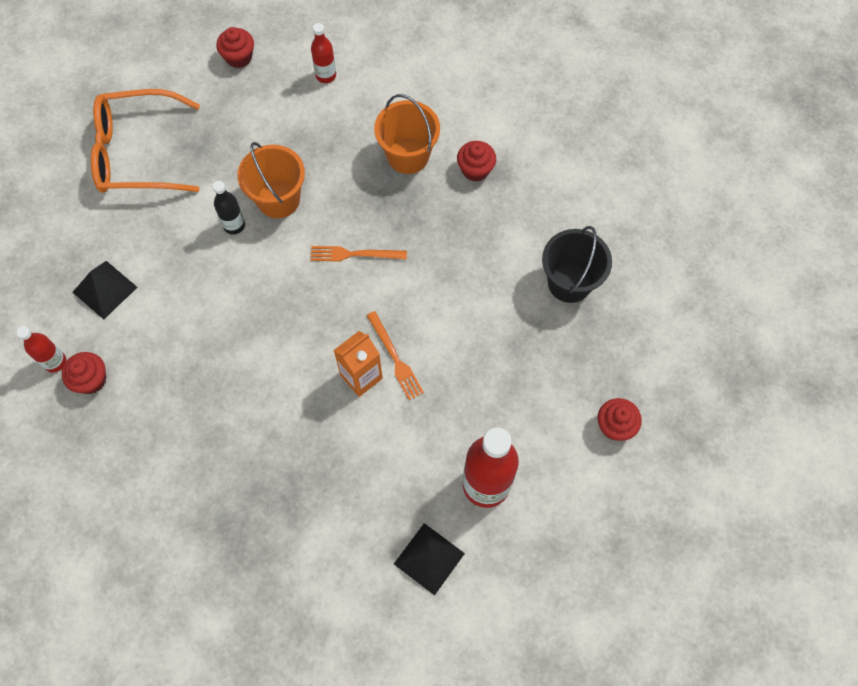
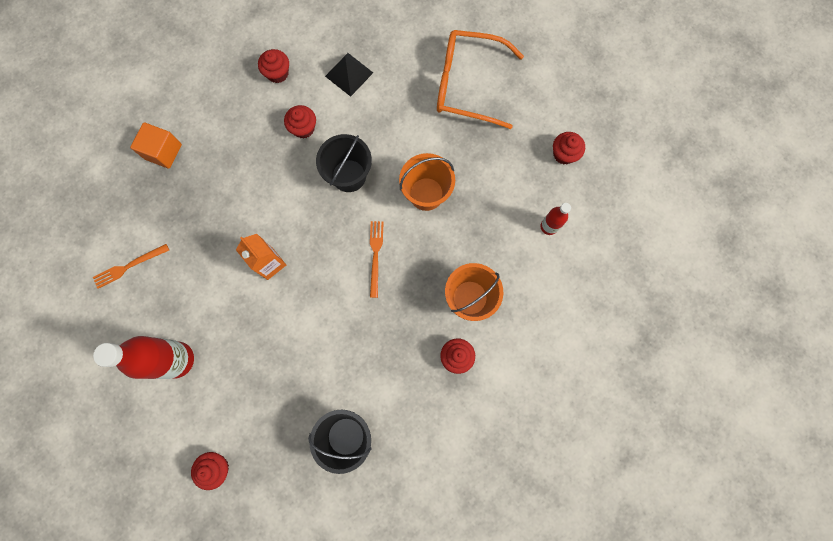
camera: 90 degrees right, 10 degrees up
(55, 362) = (292, 48): red bottle -> none
(137, 153) = (467, 84): orange glasses -> orange glasses turned 75 degrees counterclockwise
(177, 343) = (303, 128): none -> red cupcake
(194, 528) = (163, 152): none -> orange cube
(234, 225) = (402, 161): black bottle -> none
(248, 286) = (349, 175): none -> black bucket
(395, 358) = (284, 289): orange fork -> orange fork (129, 266)
(429, 558) = (125, 316): black pyramid -> none

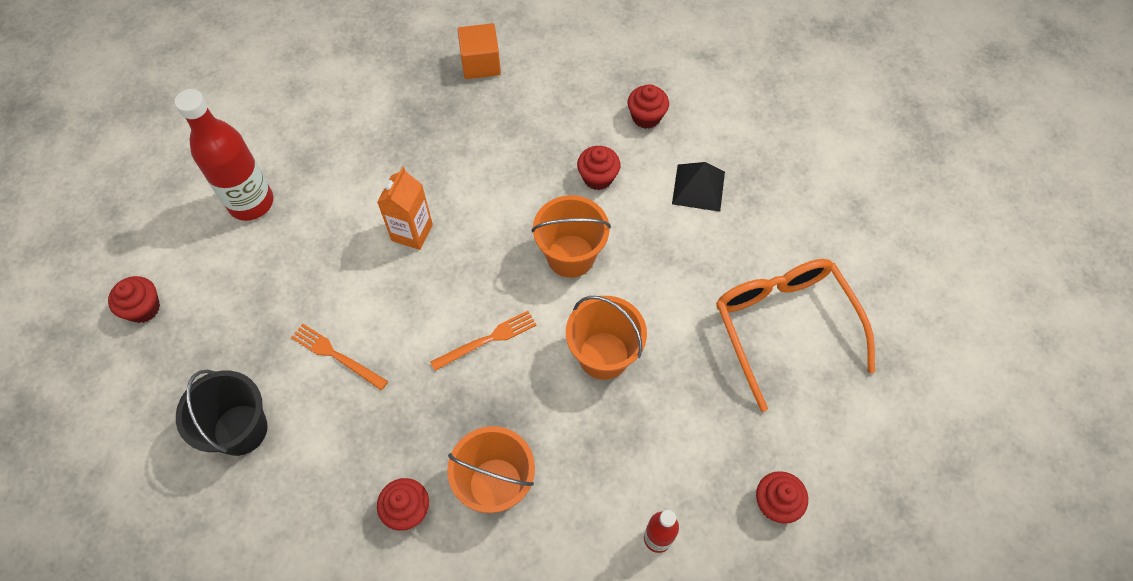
camera: 60 degrees right, 15 degrees down
(129, 266) = (333, 103): orange fork -> orange fork (336, 356)
(349, 175) = (570, 256): black bucket -> orange bucket

